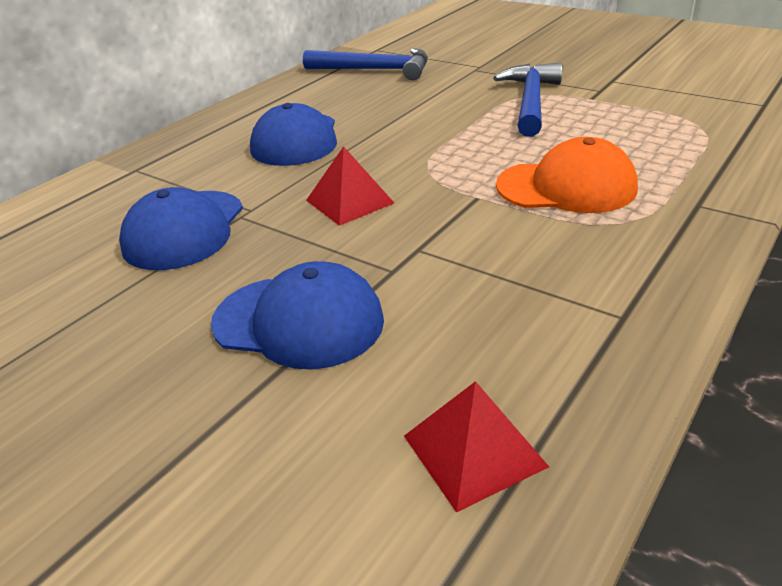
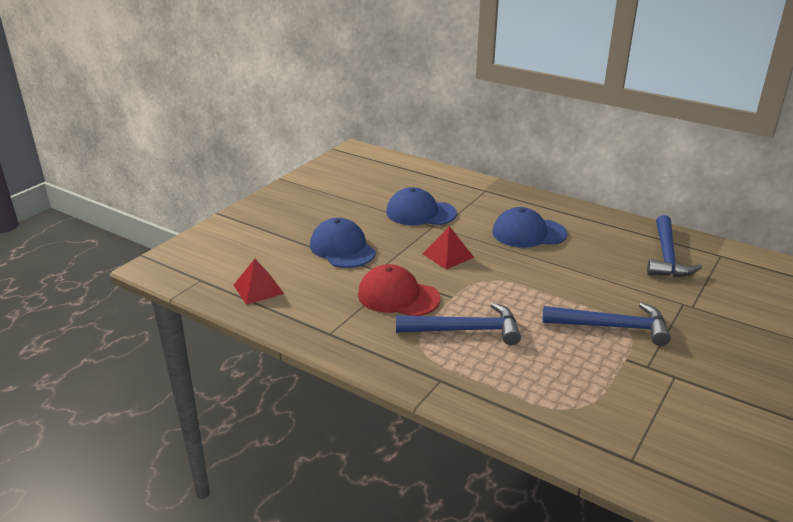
camera: 85 degrees right, 5 degrees down
(299, 321) = (342, 248): blue cap -> blue cap turned 135 degrees clockwise
(483, 246) = (398, 296): none -> red cap
(566, 187) = (465, 330): orange cap -> blue hammer

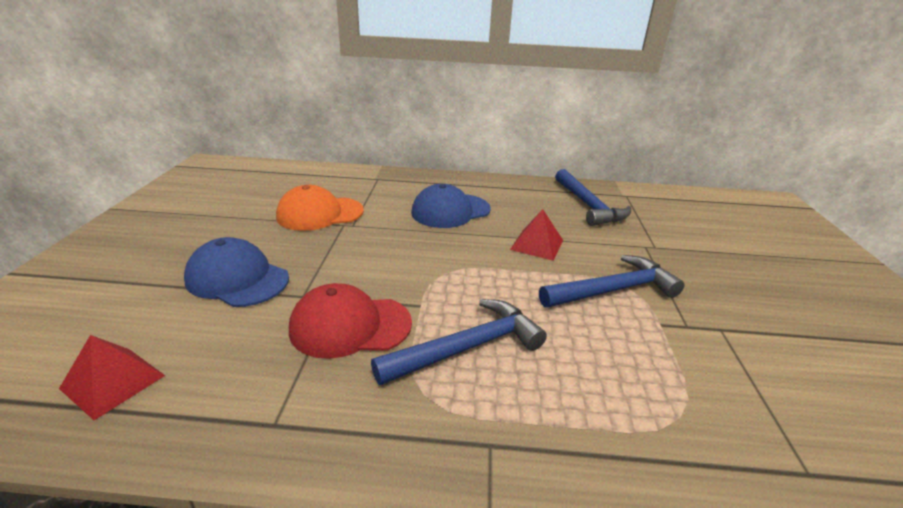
camera: 30 degrees left, 0 degrees up
(420, 213) = (320, 214): blue cap -> orange cap
(448, 255) = (381, 254): red pyramid -> red pyramid (537, 244)

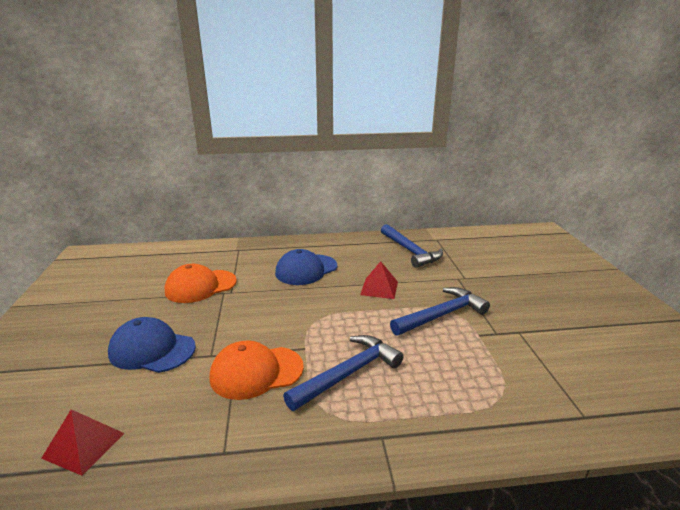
camera: 10 degrees left, 5 degrees down
(350, 326) = (256, 372): red cap -> orange cap

